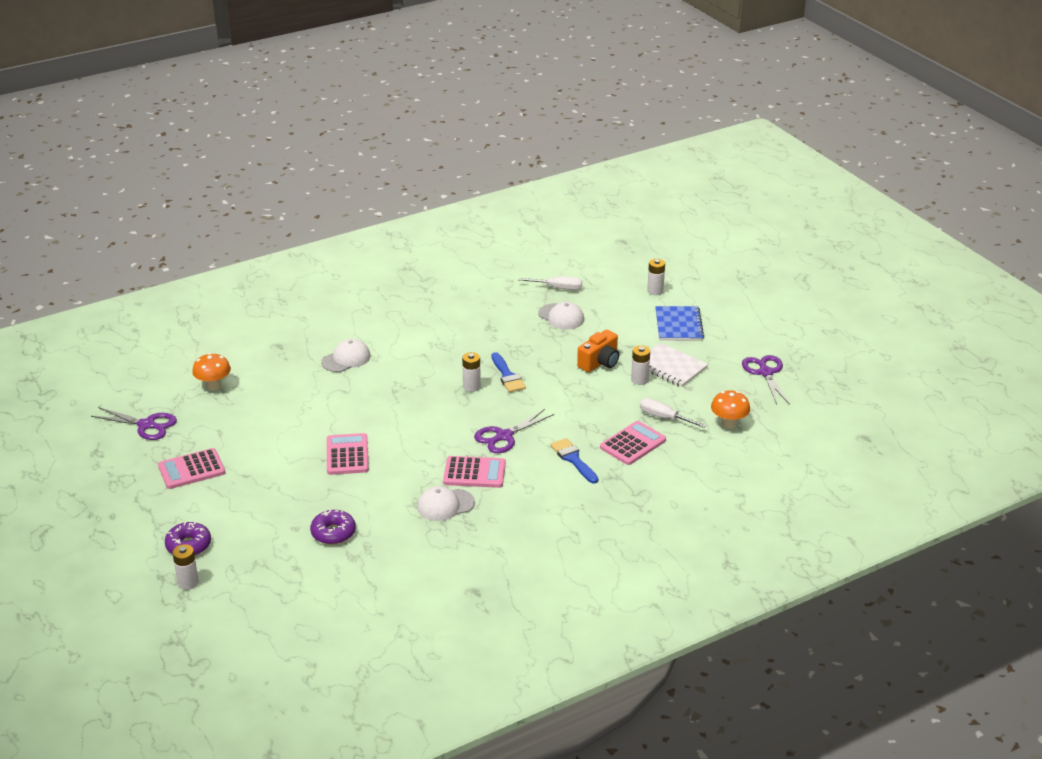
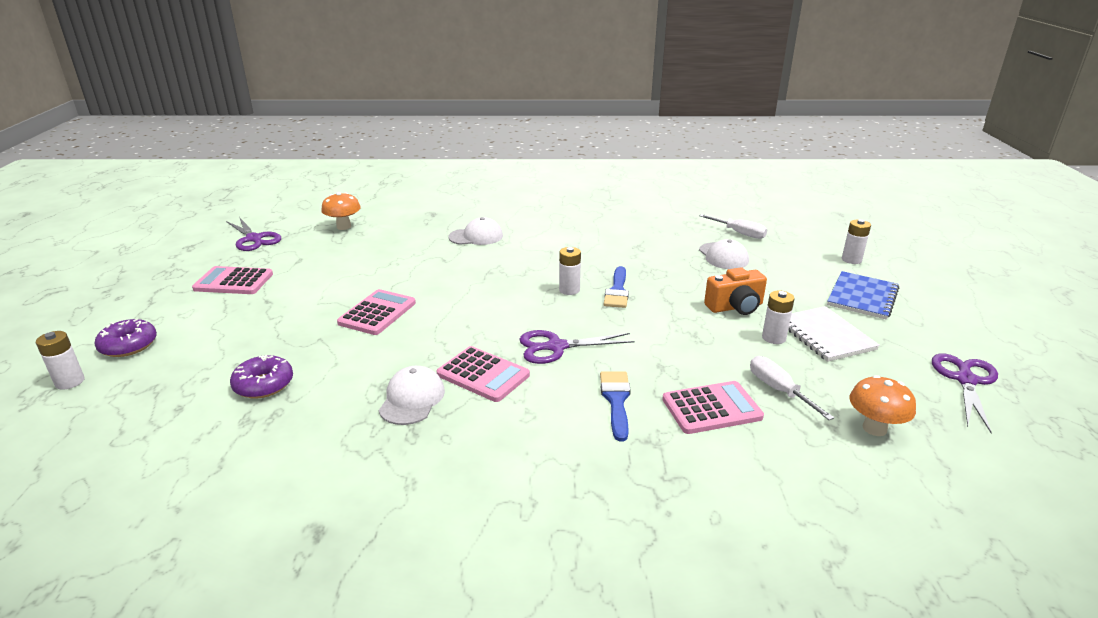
camera: 30 degrees right, 5 degrees down
(445, 505) = (412, 399): white cap -> white cap turned 90 degrees clockwise

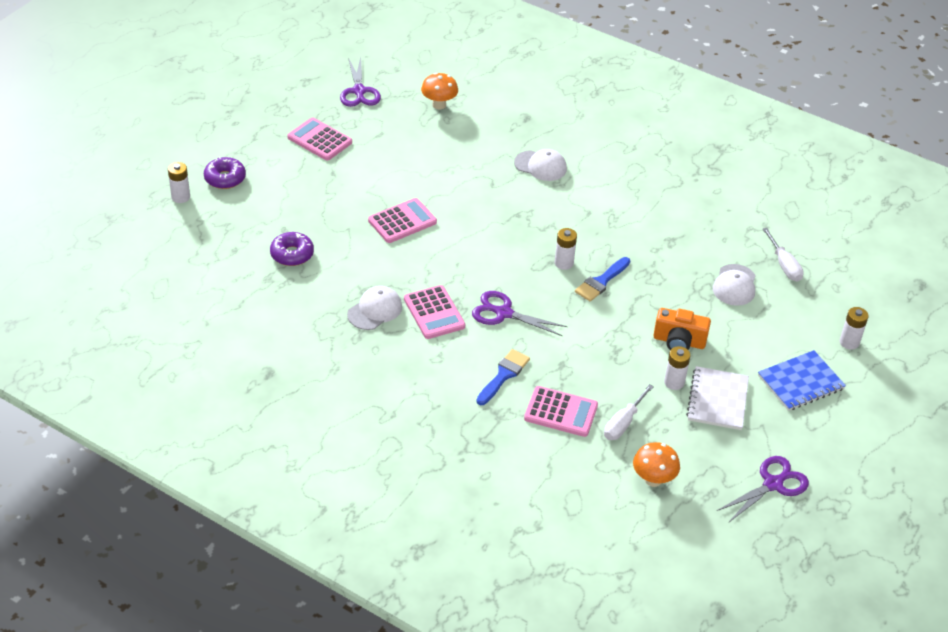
camera: 30 degrees right, 15 degrees up
(779, 390) = (623, 423): white screwdriver -> white screwdriver turned 150 degrees counterclockwise

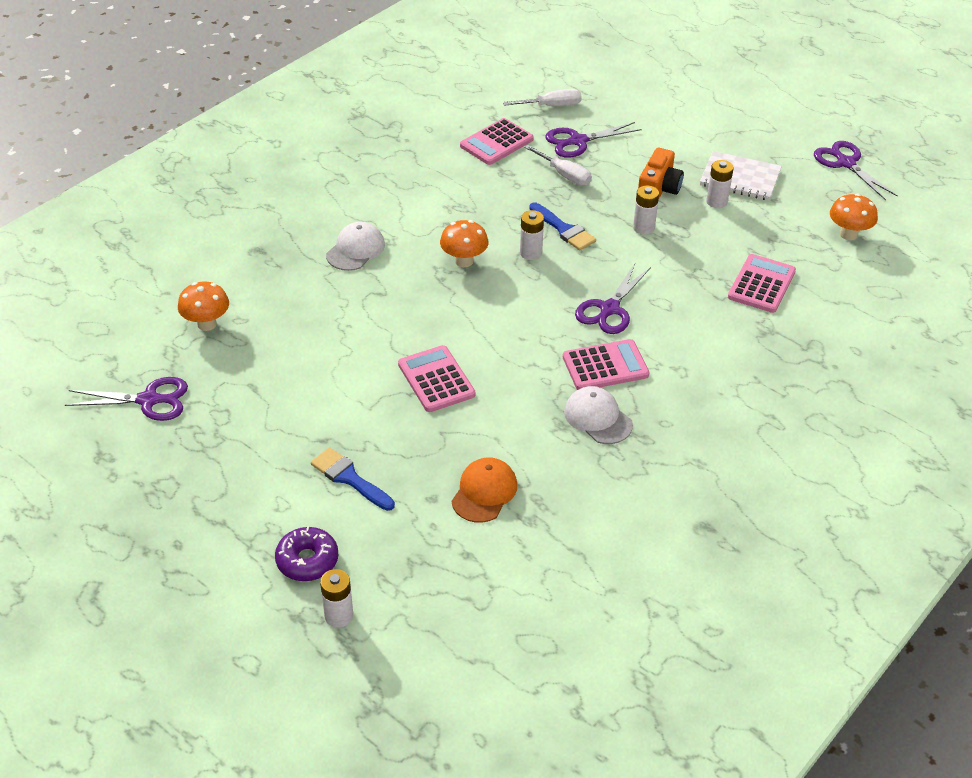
camera: 80 degrees left, 0 degrees up
(292, 254) = (484, 492): purple donut -> orange cap
(319, 140) = (247, 449): pink calculator -> pink calculator (496, 143)
(503, 375) = (708, 320): blue brush -> blue brush (349, 478)
(543, 225) = (464, 261): none -> orange mushroom
(623, 423) = (774, 243): white screwdriver -> white screwdriver (564, 175)
(734, 285) = (578, 141): white cap -> purple scissors
(800, 382) = (715, 125): blue notebook -> none
(849, 342) = (662, 88): white battery -> white battery (643, 228)

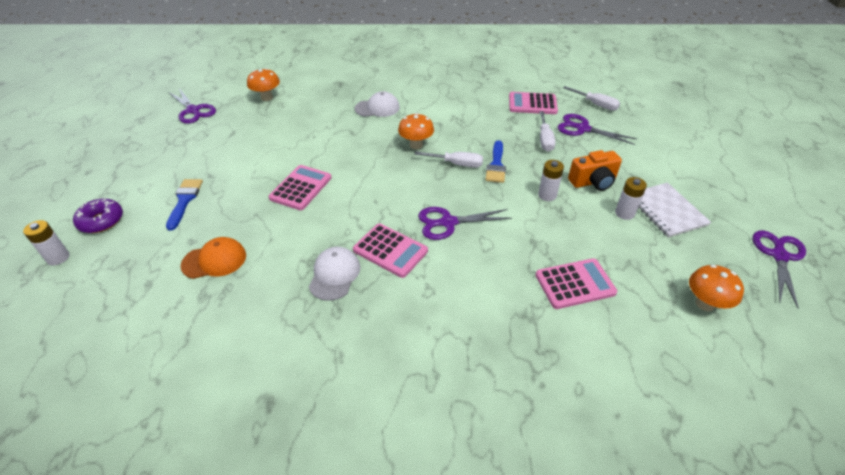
camera: 50 degrees right, 0 degrees up
(531, 253) = (457, 164): white battery -> white screwdriver

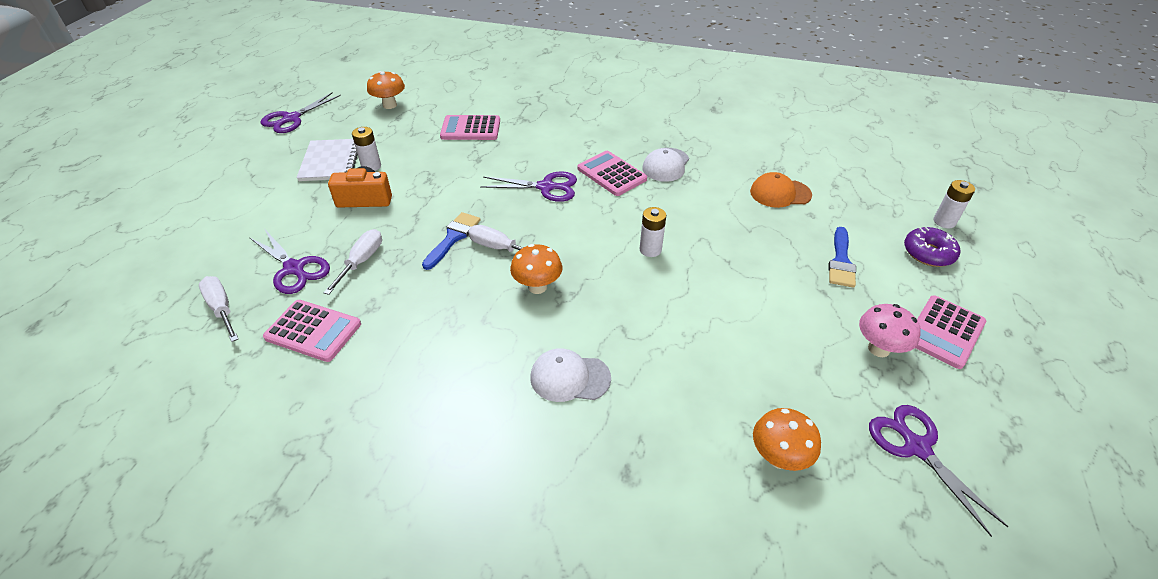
camera: 165 degrees left, 0 degrees up
(188, 148) = (878, 349): none -> pink mushroom
(301, 188) = (700, 252): pink calculator -> pink calculator (944, 332)
(547, 195) = (427, 195): white battery -> white battery (650, 250)

